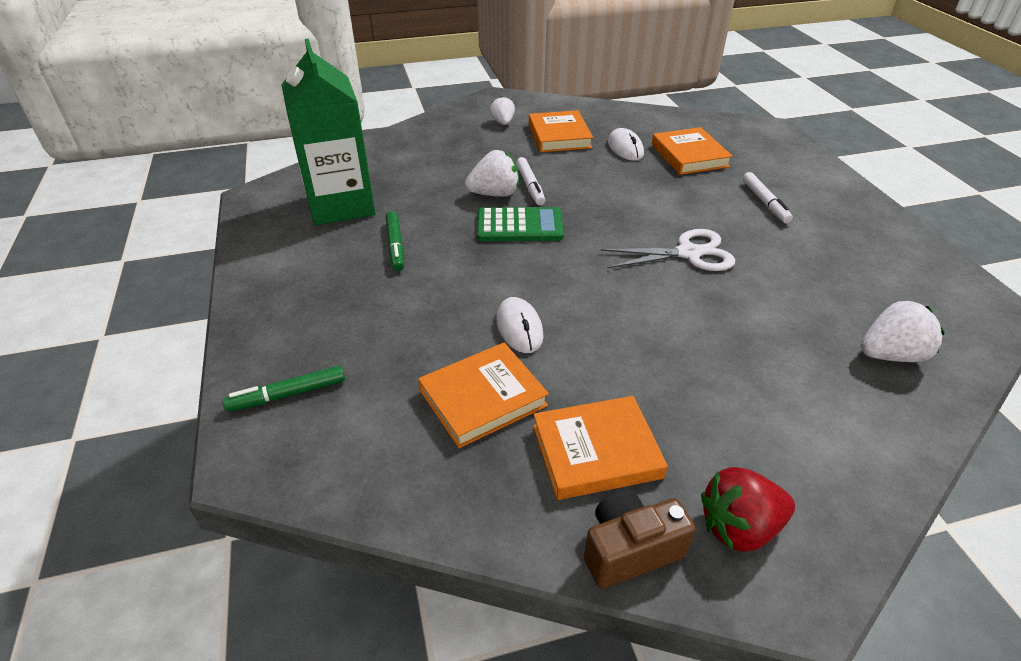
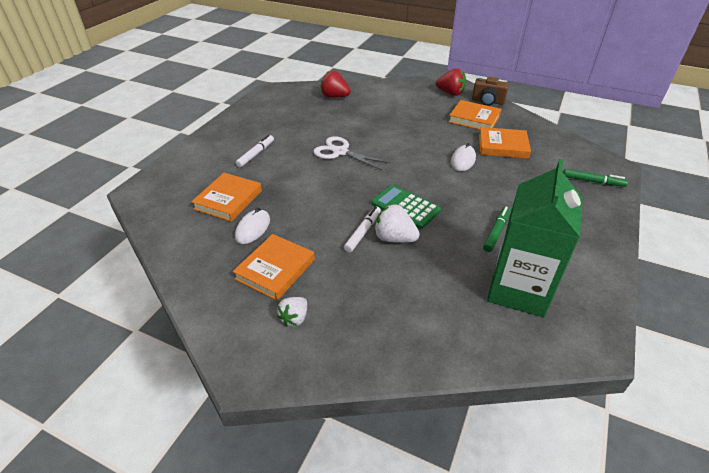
camera: 140 degrees left, 0 degrees up
(890, 355) = (334, 97): white strawberry -> red strawberry

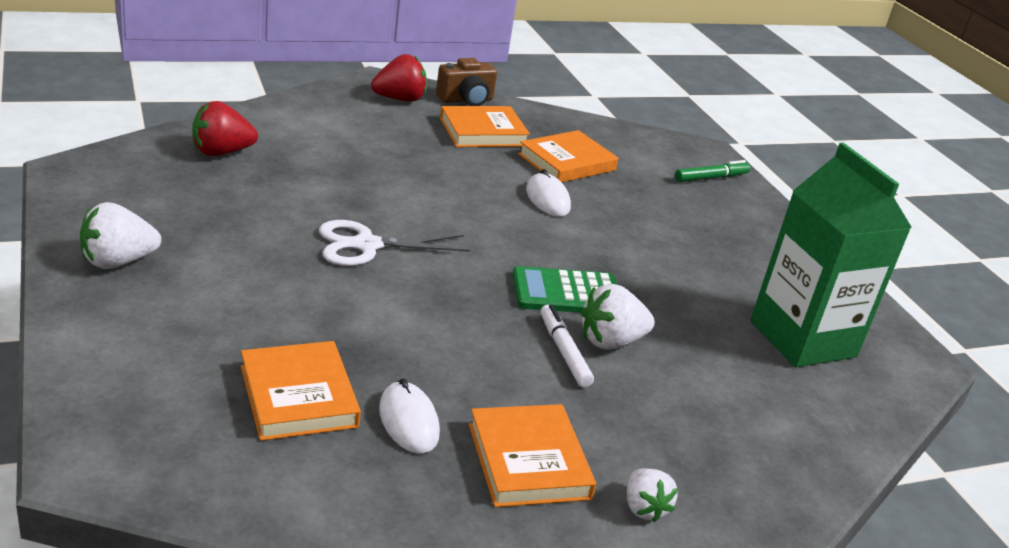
camera: 50 degrees left, 10 degrees down
(240, 127) = (118, 261): none -> white strawberry
(256, 154) = (227, 300): white marker -> none
(496, 232) = (701, 281): green marker -> none

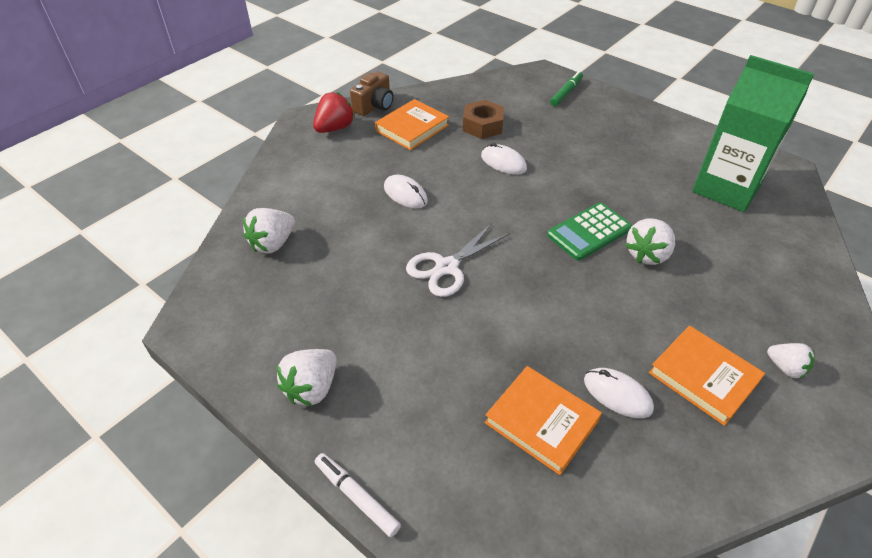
camera: 25 degrees left, 15 degrees up
(221, 152) = (273, 243): red strawberry -> white strawberry
(402, 176) = (405, 194): none -> white mouse
(563, 351) = (634, 279): white marker -> white marker (356, 497)
(566, 162) = (482, 125): orange book -> brown nut

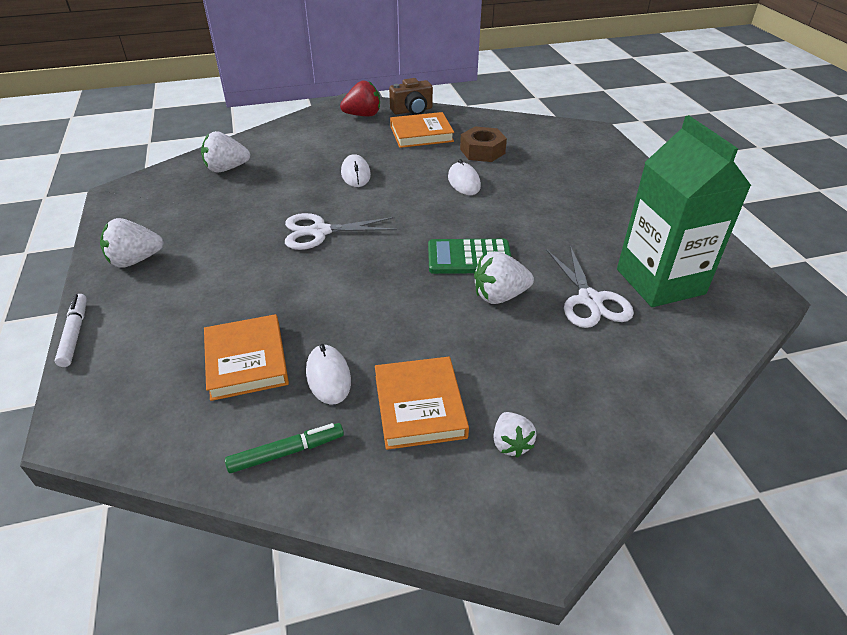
camera: 35 degrees right, 5 degrees down
(566, 93) = (595, 152): green marker -> green marker (286, 452)
(704, 226) = (590, 300): none -> white scissors

